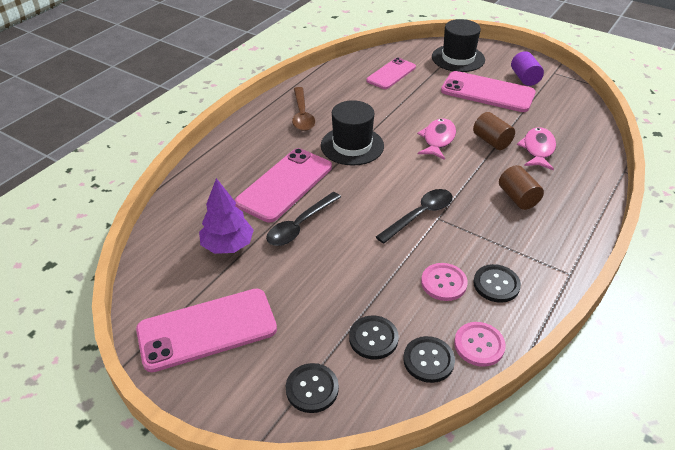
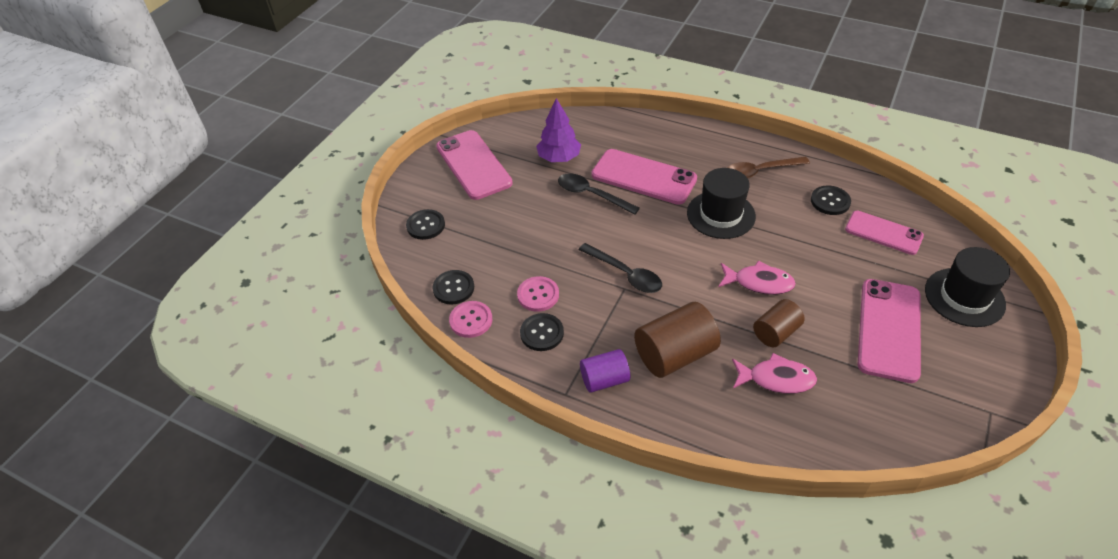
camera: 85 degrees right, 5 degrees up
(373, 338) = (472, 254): black button -> black button (830, 201)
(518, 198) = (675, 355): brown cylinder -> brown cylinder, size x1.63
(524, 78) = (951, 373): purple cylinder -> purple cylinder (604, 380)

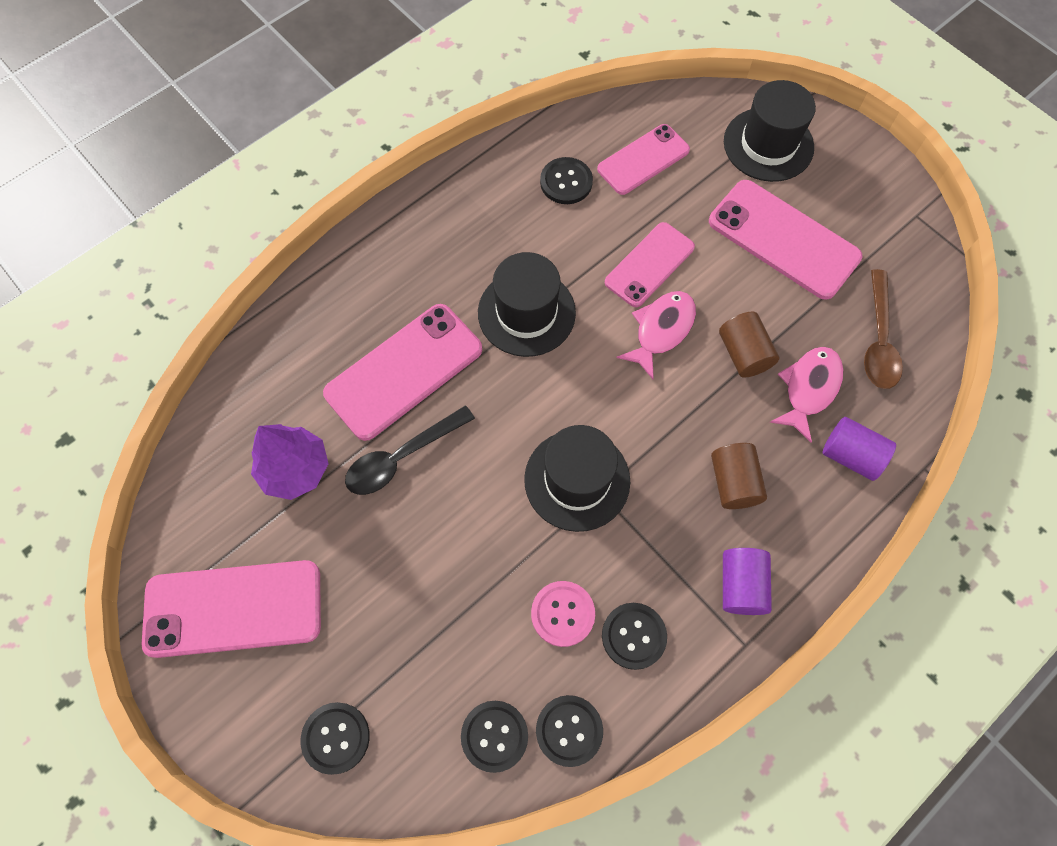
camera: 70 degrees left, 20 degrees up
(471, 320) = (569, 730): pink button -> black button
(625, 274) = (577, 480): black spoon -> black hat
(675, 355) = (733, 482): brown cylinder -> brown cylinder, size x0.61
(741, 419) = (850, 455): none -> purple cylinder
(759, 171) = (472, 227): brown spoon -> brown spoon (878, 340)
(803, 261) = (649, 265): none -> pink phone

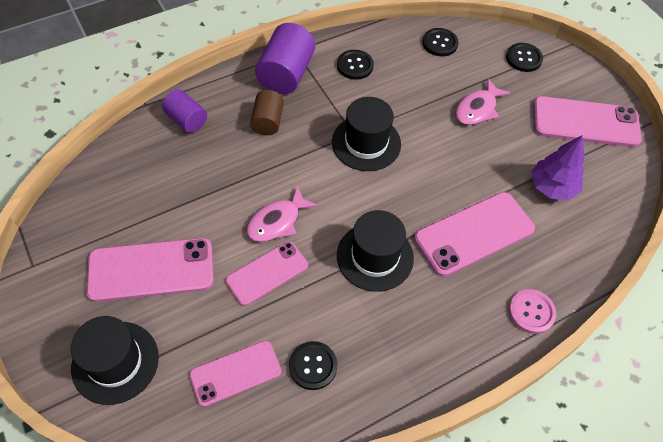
camera: 170 degrees left, 10 degrees down
(401, 457) = (480, 179): black spoon -> none
(562, 614) = (392, 82): pink button -> pink button (531, 312)
(569, 730) = (400, 38): black button -> none
(741, 585) = (286, 74): purple cylinder -> purple cylinder, size x1.63
(743, 353) = (225, 193): brown cylinder -> none
(783, 240) = (151, 269): pink phone -> pink phone turned 60 degrees counterclockwise
(809, 389) = (191, 162): pink fish -> pink fish (477, 109)
(878, 340) = (125, 181): brown spoon -> none

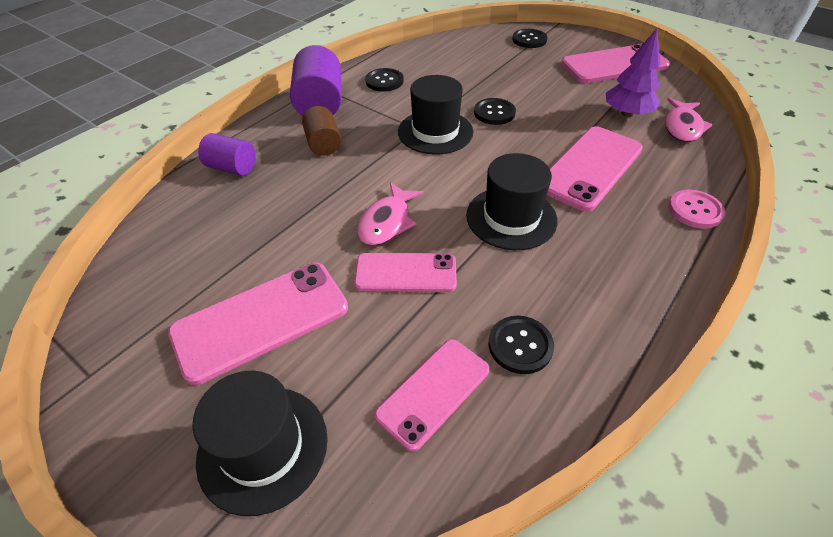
camera: 20 degrees left, 10 degrees down
(267, 273) = (406, 273): pink phone -> pink phone turned 60 degrees clockwise
(440, 43) = (451, 48): black button -> black button (494, 113)
(477, 109) = (518, 80): pink fish -> pink fish (682, 127)

